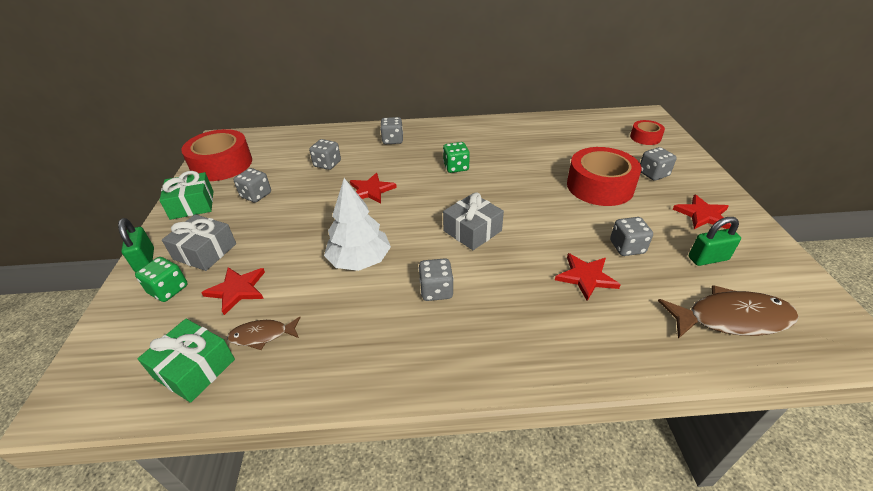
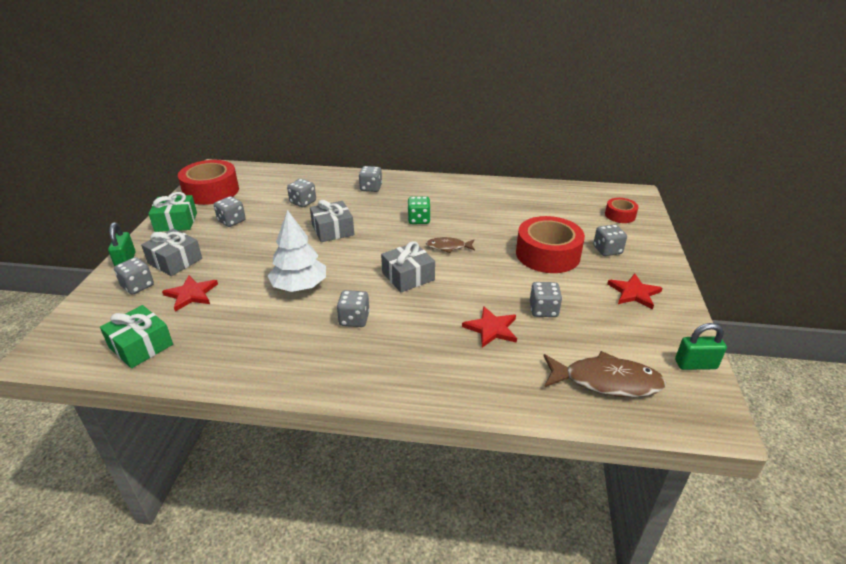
camera: 10 degrees right, 5 degrees down
(168, 290) = (138, 286): green dice -> grey dice
(262, 335) = (200, 331): brown fish -> brown fish (448, 247)
(371, 190) = (333, 230): red star -> grey gift
(708, 258) = (615, 330): green padlock -> green padlock (695, 364)

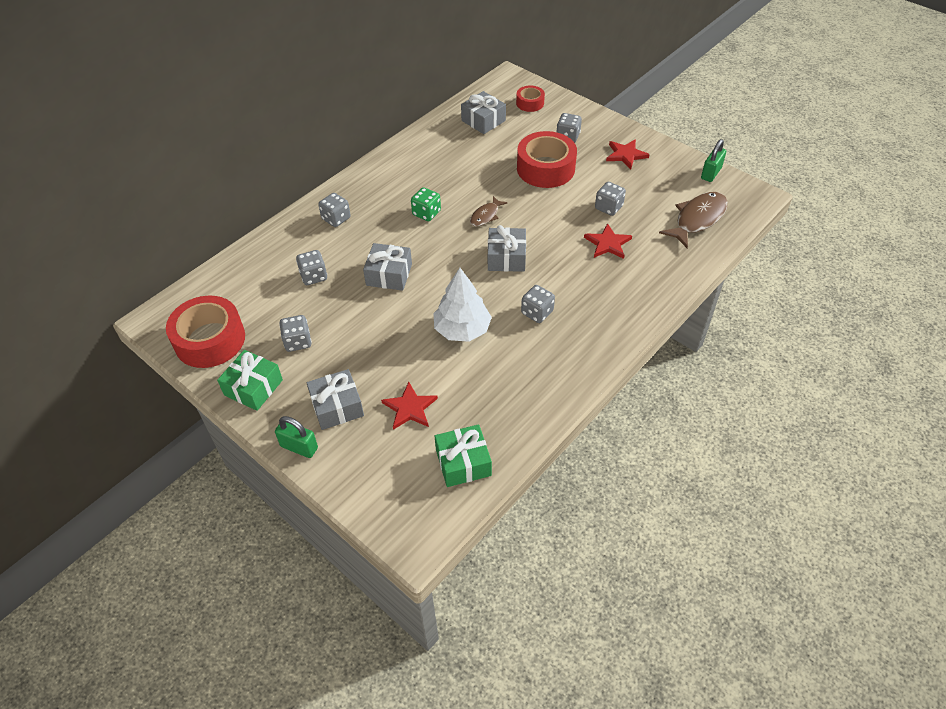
camera: 55 degrees left, 15 degrees up
(138, 286) = (359, 446): grey dice -> none
(562, 203) = (483, 120): none -> grey gift

